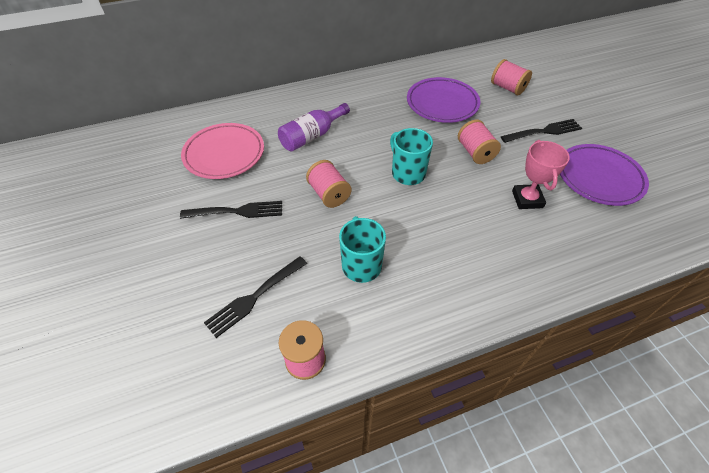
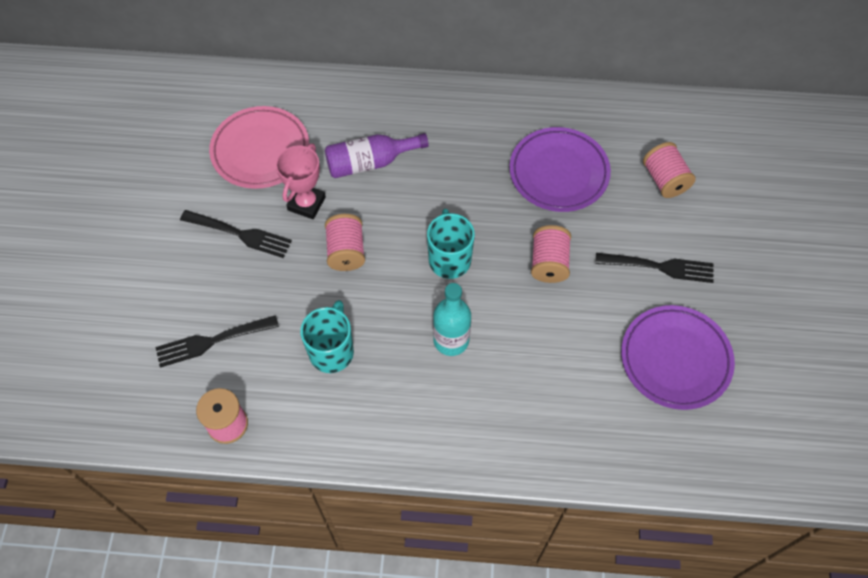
camera: 25 degrees right, 10 degrees up
(446, 222) = (451, 340): none -> turquoise bottle
(527, 199) = (564, 350): pink trophy -> pink trophy (306, 203)

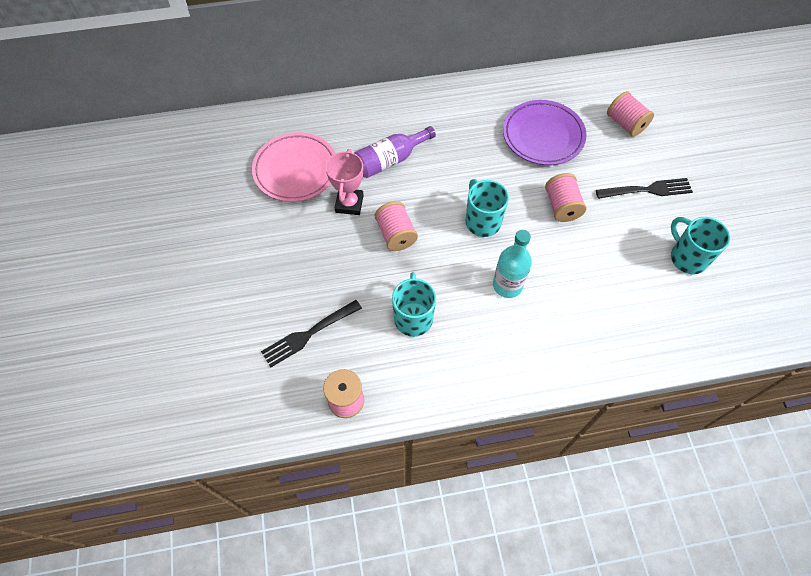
camera: 15 degrees left, 0 degrees up
(240, 234) = (301, 241): black fork -> none
(675, 359) = (687, 257): purple plate -> turquoise mug

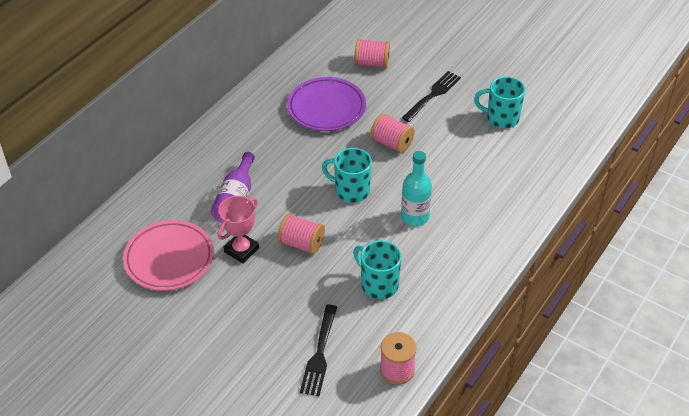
camera: 45 degrees left, 15 degrees down
(349, 204) = (241, 250): pink trophy -> pink trophy turned 75 degrees clockwise

